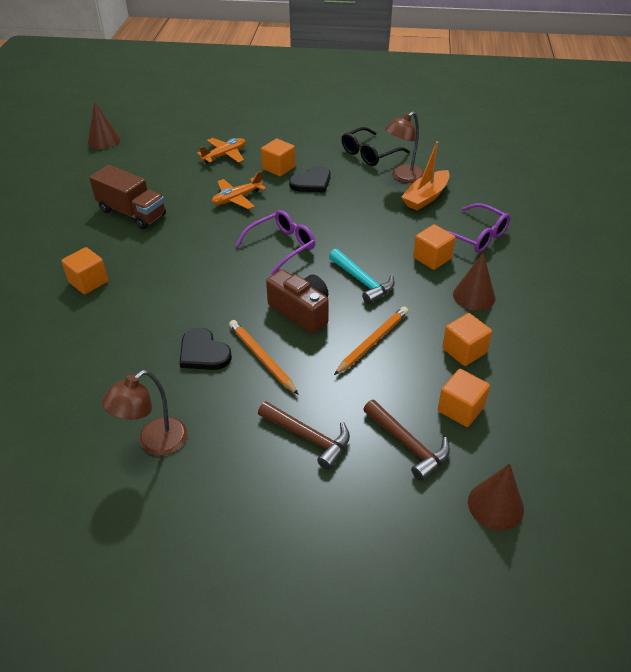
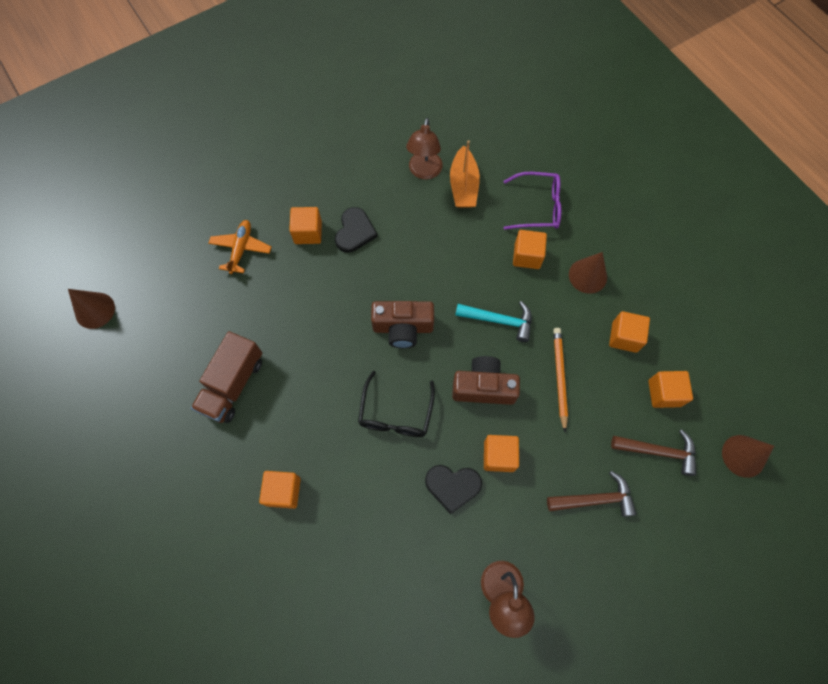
camera: 40 degrees left, 25 degrees up
(132, 213) = (233, 384): brown truck -> brown truck turned 120 degrees clockwise
(237, 198) = (309, 298): orange plane -> none
(261, 358) = (499, 456): orange pencil -> orange cube
(282, 246) = (403, 328): purple glasses -> brown camera
(369, 154) = (370, 159): black glasses -> black glasses (396, 413)

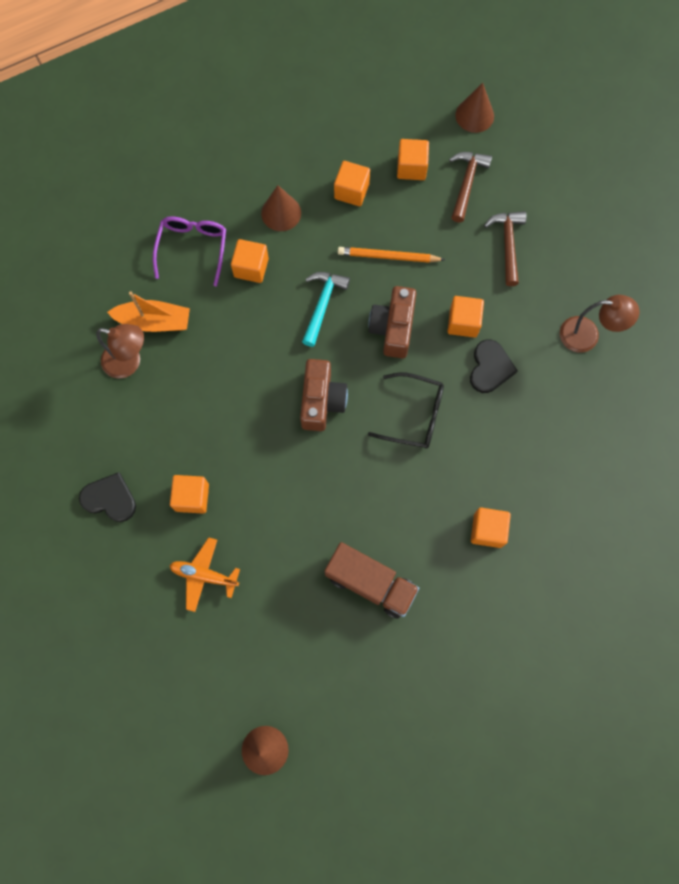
camera: 85 degrees left, 5 degrees up
(355, 231) = (198, 444): black heart -> black heart (110, 498)

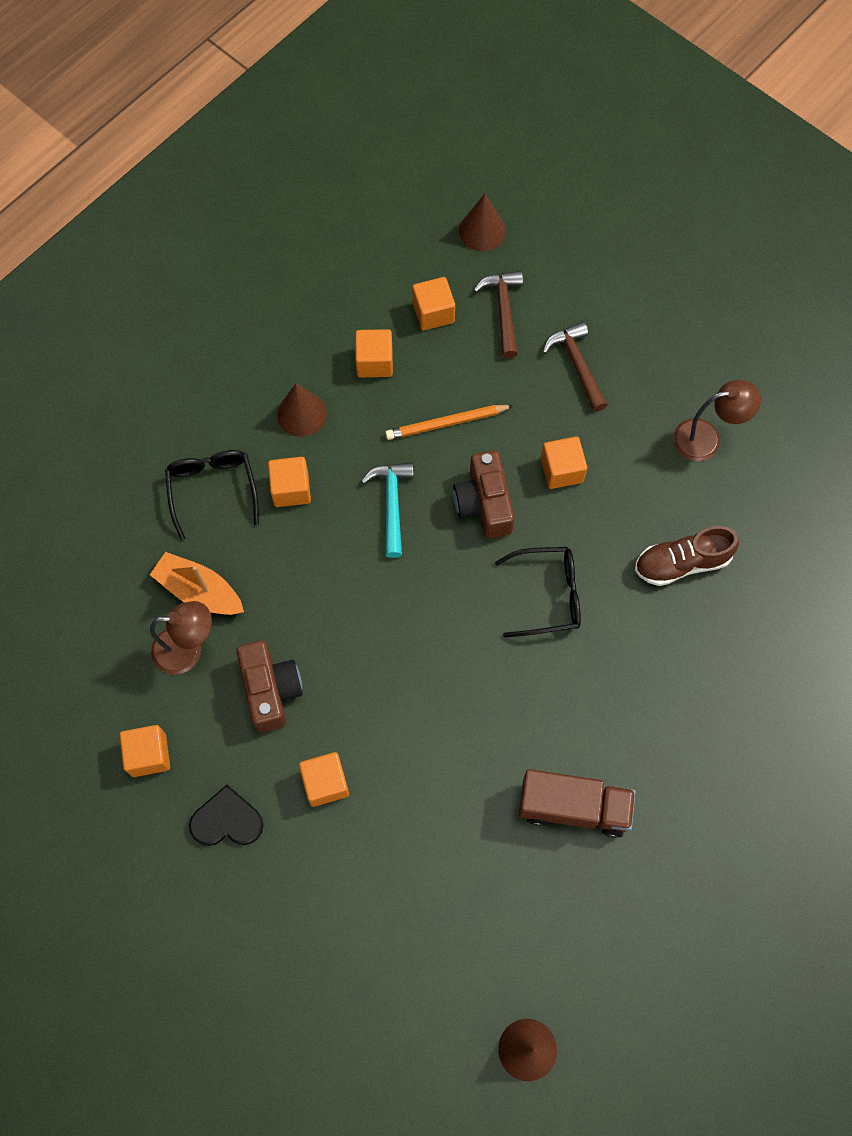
camera: 20 degrees left, 5 degrees down
(154, 321) = (199, 591): orange boat -> orange boat turned 135 degrees counterclockwise
(192, 248) = (212, 490): purple glasses -> black glasses
(204, 575) = (376, 870): orange plane -> none
(321, 401) = (434, 616): brown camera -> brown camera (270, 690)
(487, 530) = (682, 698): orange cube -> orange cube (149, 755)
(490, 368) = (612, 511): black heart -> none
(529, 426) = (681, 563): none -> brown shoe

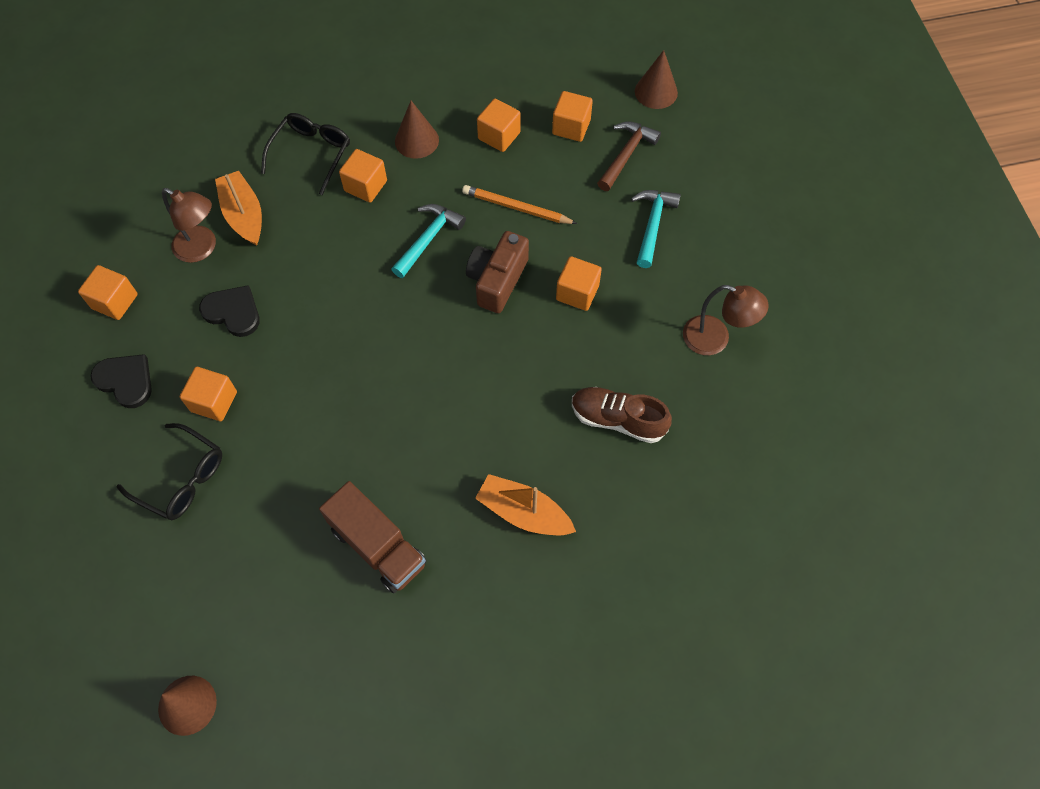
camera: 35 degrees right, 5 degrees down
(270, 690) = (233, 312): brown camera -> black heart
(548, 595) = (490, 376): black glasses -> black glasses (181, 479)
(577, 365) = (652, 225): brown hammer -> turquoise hammer
(668, 695) = (524, 512): none -> orange boat

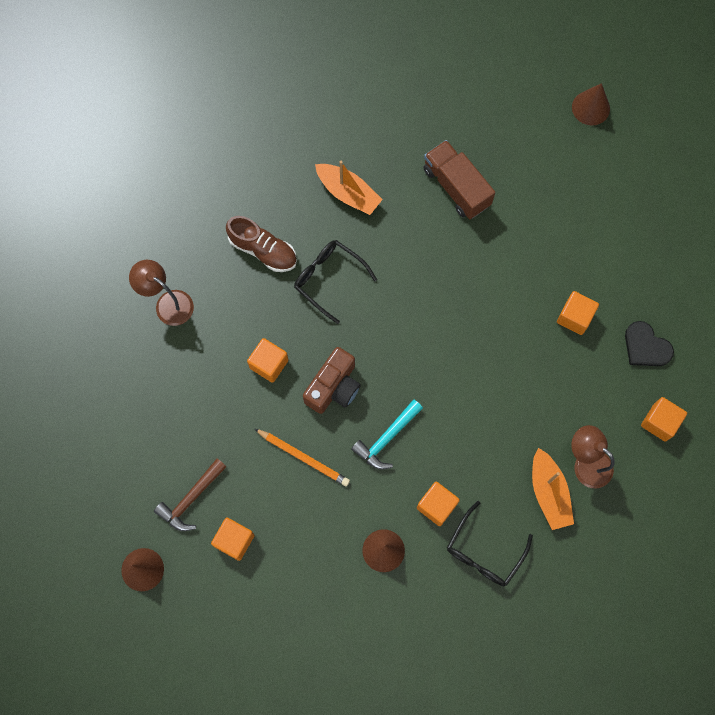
camera: 170 degrees left, 10 degrees up
(181, 479) = (598, 259): black glasses -> black glasses (329, 279)
(233, 312) = (559, 395): black heart -> none
(499, 136) = (305, 542): orange cube -> none
(652, 225) = (188, 419): turquoise hammer -> none

